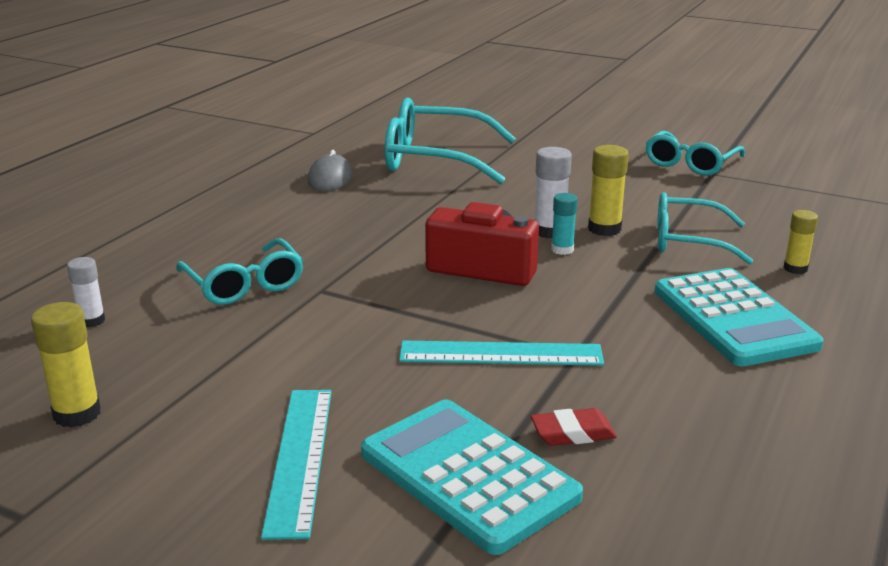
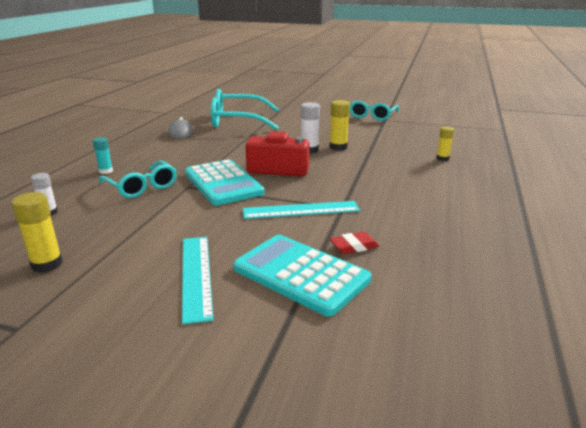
camera: 10 degrees left, 0 degrees up
(562, 250) = (319, 158): turquoise glue stick -> turquoise glue stick (106, 171)
(689, 241) = (384, 150): turquoise glasses -> none
(733, 318) = (420, 183): turquoise calculator -> turquoise calculator (223, 183)

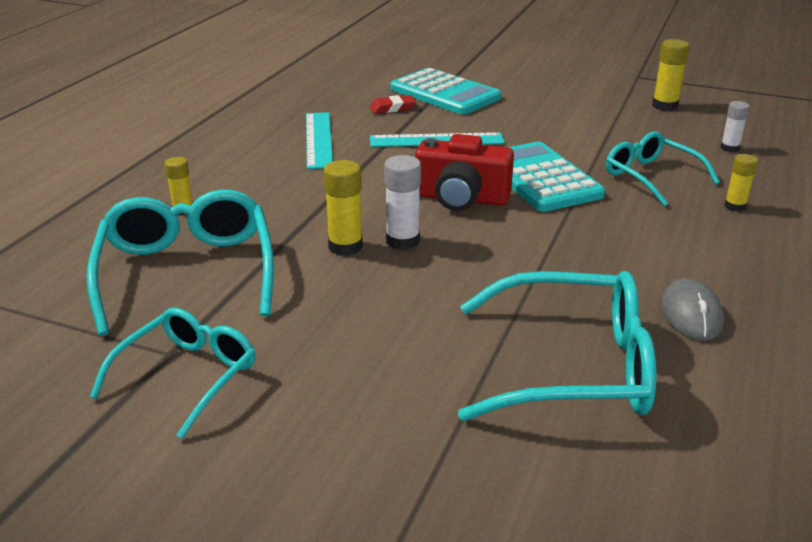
camera: 175 degrees left, 5 degrees up
(106, 171) = (735, 206): turquoise glue stick -> yellow glue stick
(196, 275) = (530, 95): turquoise ruler -> turquoise ruler (318, 139)
(405, 137) = (187, 273): none -> turquoise glasses

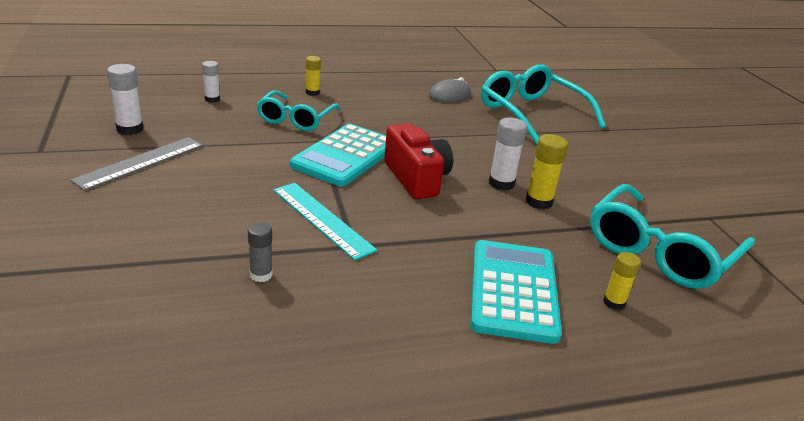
camera: 130 degrees left, 0 degrees up
(186, 377) = (708, 203): turquoise glasses -> none
(318, 139) = (396, 291): turquoise ruler -> none
(392, 108) = (261, 275): red eraser -> grey glue stick
(444, 93) = (180, 253): turquoise calculator -> turquoise calculator (513, 291)
(592, 101) = (140, 162): none -> grey ruler
(665, 106) = (130, 129): yellow glue stick -> white glue stick

